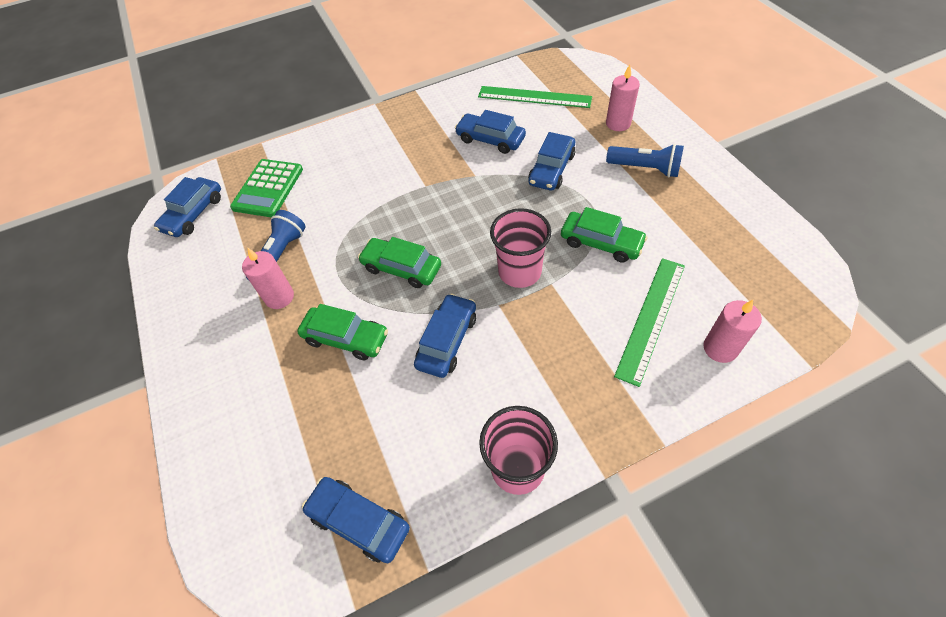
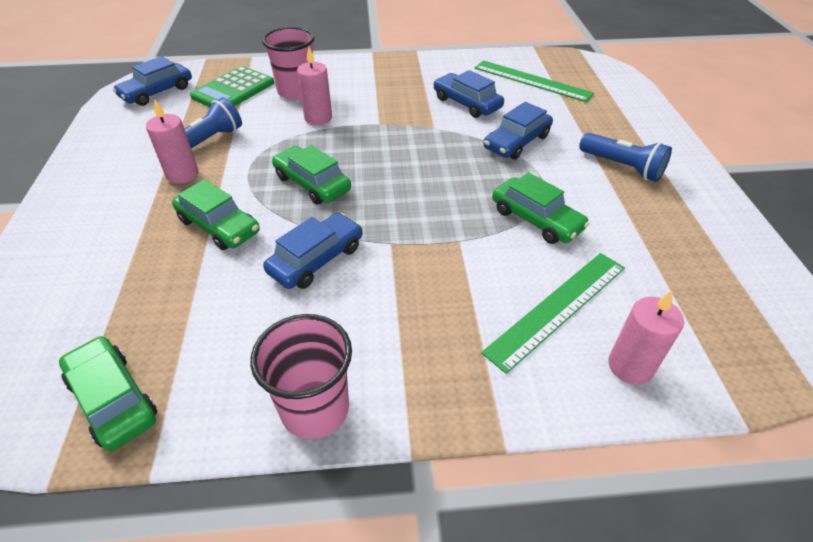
camera: 15 degrees right, 10 degrees down
(359, 521) = (113, 399): blue car -> green car
(519, 272) = (431, 220): pink cup -> pink cup (296, 92)
(618, 123) = (611, 122): pink candle -> pink candle (318, 118)

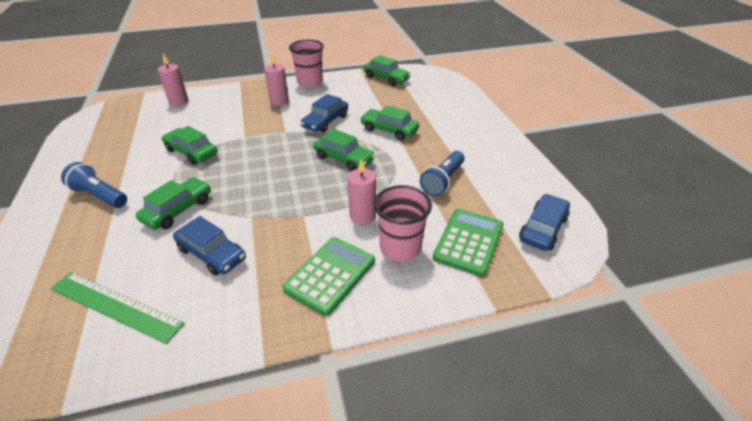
camera: 170 degrees right, 5 degrees down
(182, 174) = (438, 155): pink candle -> pink candle (279, 101)
(363, 82) = (330, 275): none -> green calculator
(516, 142) = (178, 210): blue car -> green car
(557, 308) = (200, 115): green ruler -> none

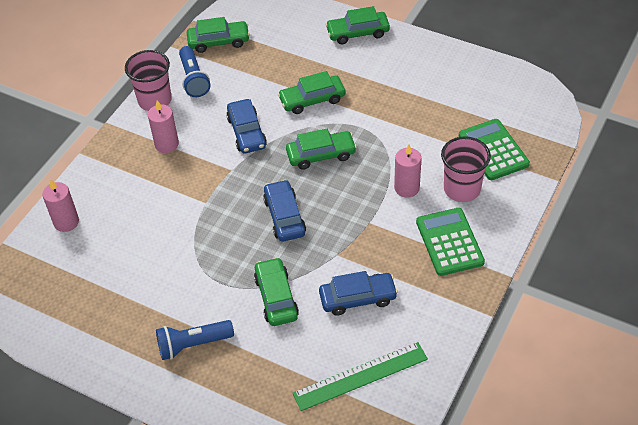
camera: 45 degrees left, 10 degrees up
(191, 152) = (189, 252): green car -> green car (358, 33)
(442, 181) = (417, 116): blue flashlight -> blue flashlight (193, 79)
(543, 229) = (521, 104): blue car -> blue car (284, 216)

